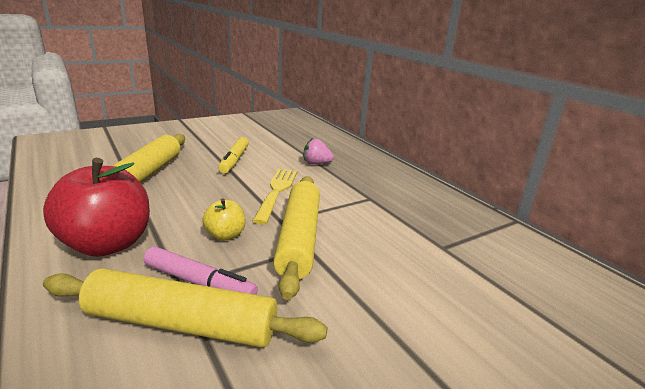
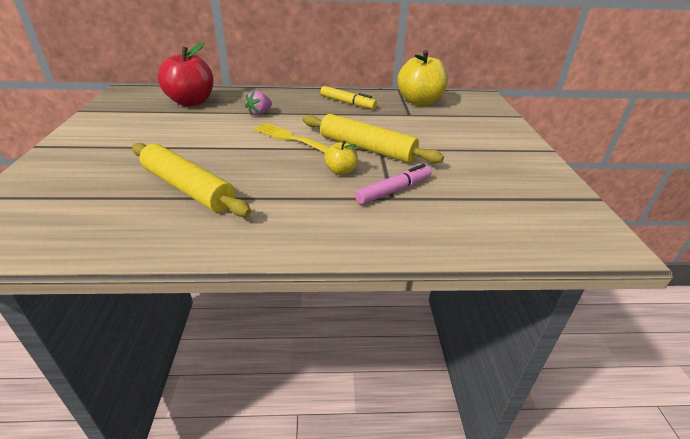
camera: 60 degrees left, 10 degrees up
(107, 244) = (312, 220): red apple -> red apple (191, 102)
(181, 323) = (432, 203): yellow rolling pin -> none
(234, 160) = (208, 141): yellow marker -> yellow marker (347, 103)
(501, 247) = (419, 102): none -> yellow apple

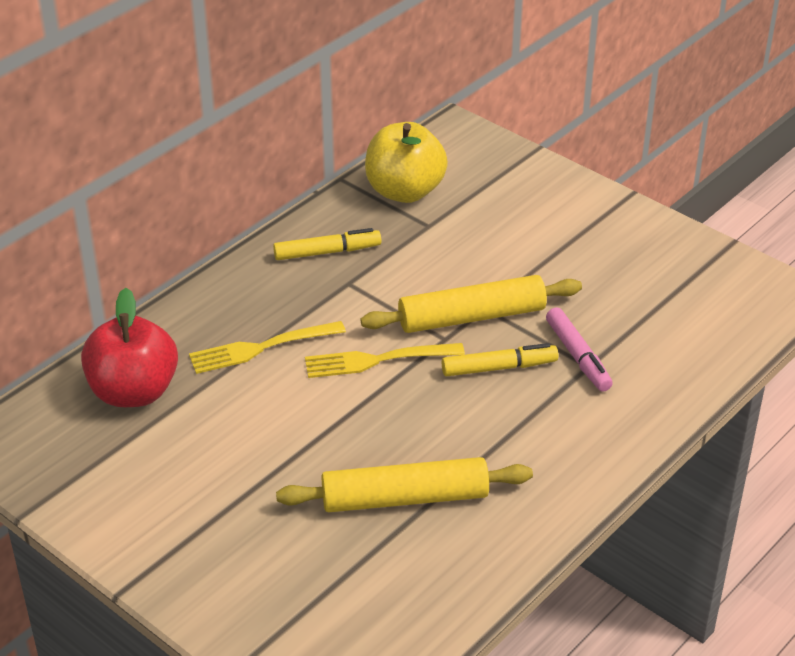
camera: 45 degrees left, 5 degrees up
(259, 113) = (262, 347): pink strawberry -> yellow fork
(341, 171) = (498, 367): yellow apple -> yellow marker
(393, 191) = (578, 356): pink marker -> pink marker turned 150 degrees clockwise

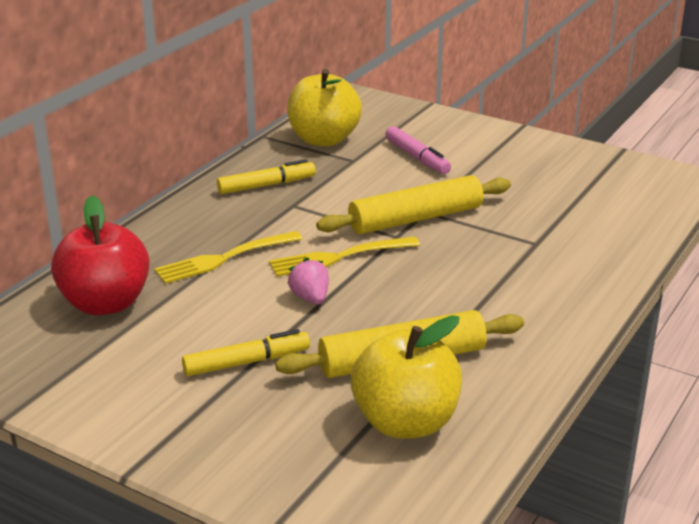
camera: 10 degrees left, 10 degrees down
(335, 410) = (310, 298): none -> pink strawberry
(387, 572) = (405, 422): none -> yellow apple
(498, 367) = (454, 252): yellow marker -> yellow marker (246, 362)
(578, 356) = (523, 237): pink marker -> pink marker (417, 157)

